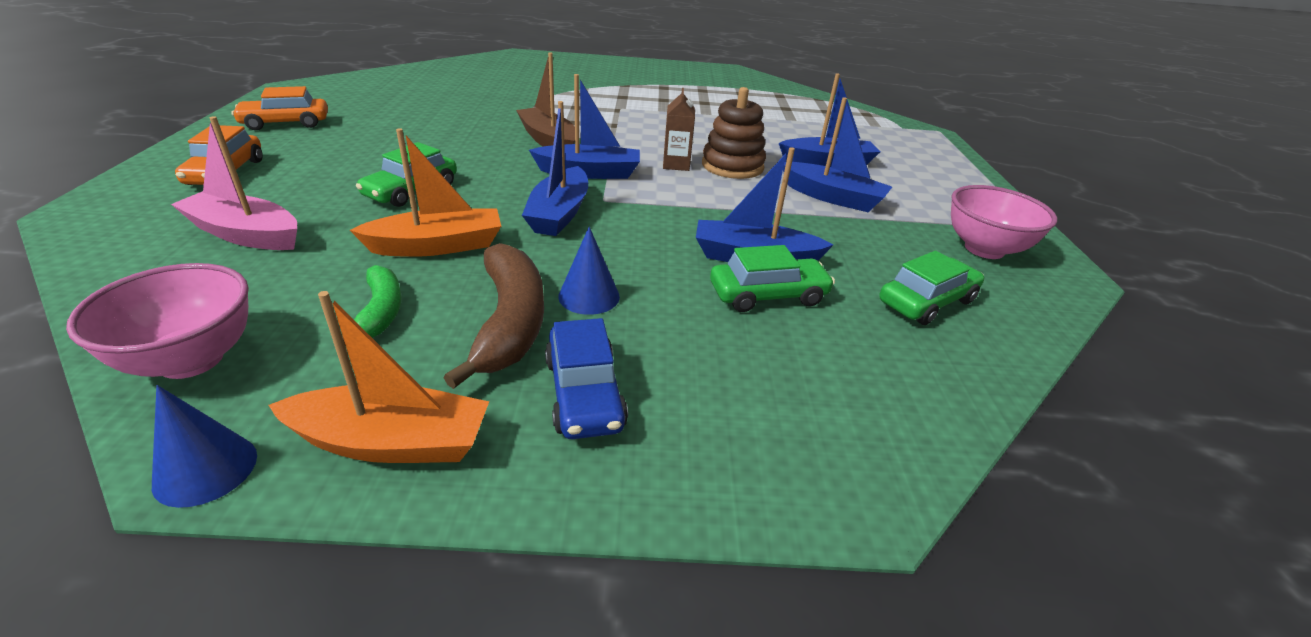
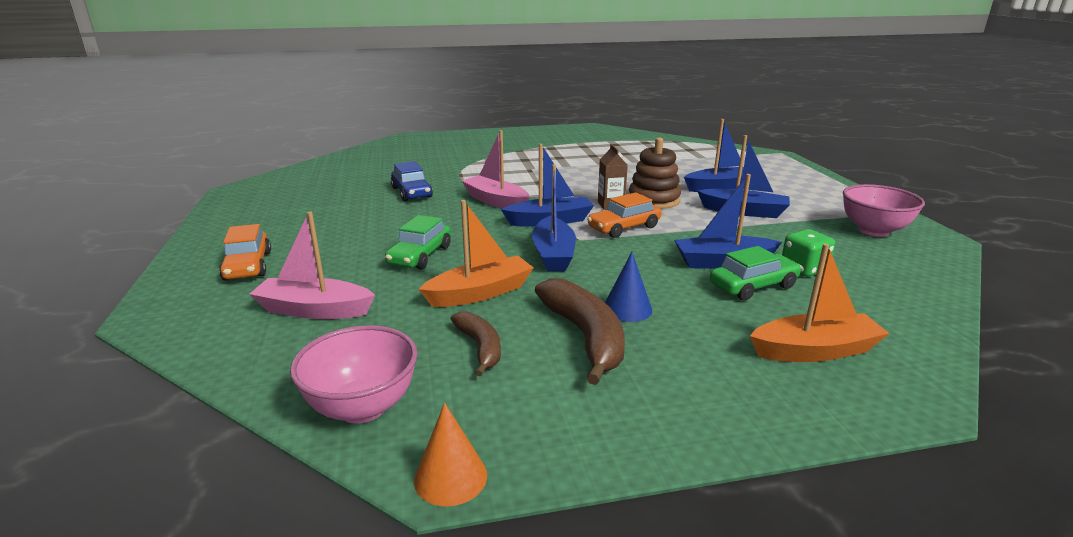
camera: 10 degrees left, 10 degrees down
(205, 469) = (450, 477): blue cone -> orange cone
(285, 123) = (261, 219): orange car -> orange car (623, 227)
(380, 312) = (480, 347): green banana -> brown banana
(391, 442) = (572, 431): orange boat -> orange boat (814, 351)
(548, 141) = (496, 201): brown boat -> pink boat
(584, 393) = (680, 373): blue car -> blue car (411, 192)
(851, 284) = (803, 269): none -> green dice
(927, 302) = (862, 272): green car -> none

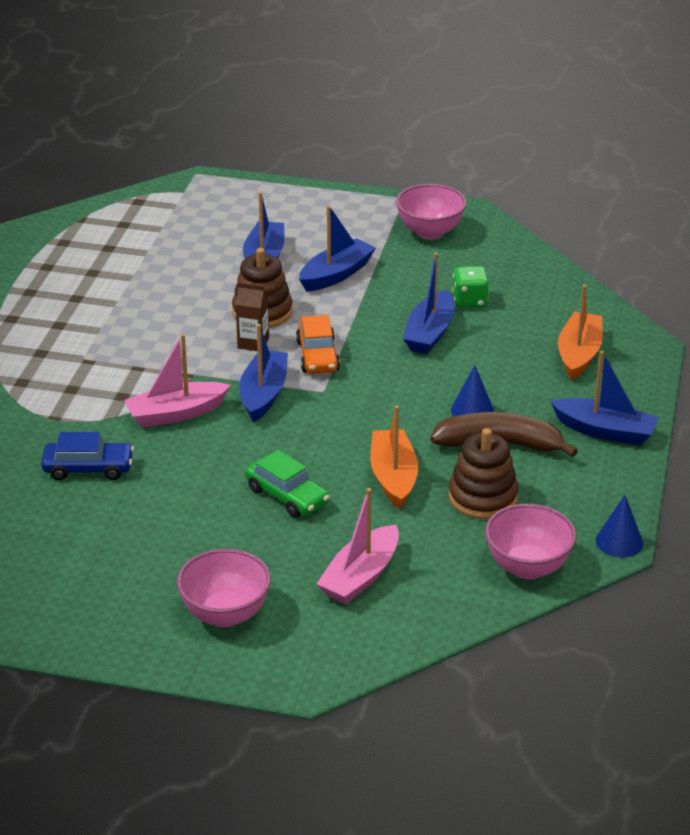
camera: 65 degrees left, 10 degrees up
(248, 266) = (225, 614): orange car -> pink bowl
(450, 477) = (619, 541): orange cone -> blue cone
(480, 347) = (483, 497): brown banana -> brown stacking toy
(553, 254) = (346, 416): blue boat -> blue boat (605, 431)
(753, 286) = (479, 337): green car -> none

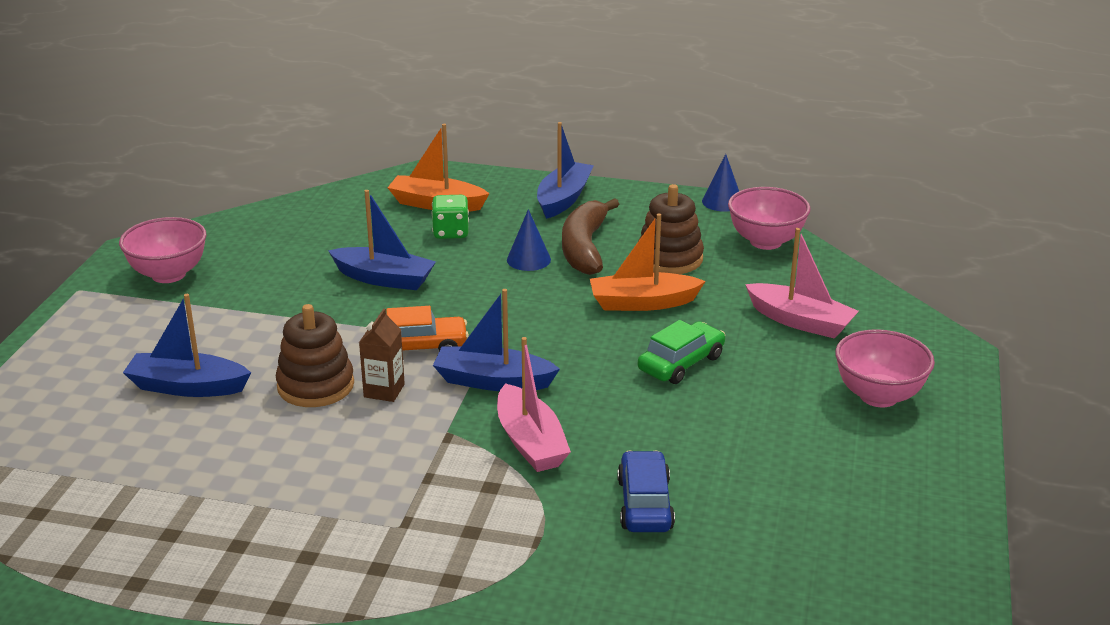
camera: 90 degrees left, 5 degrees down
(336, 275) = (243, 335): blue boat -> none
(469, 301) = (325, 255): green dice -> green dice (451, 232)

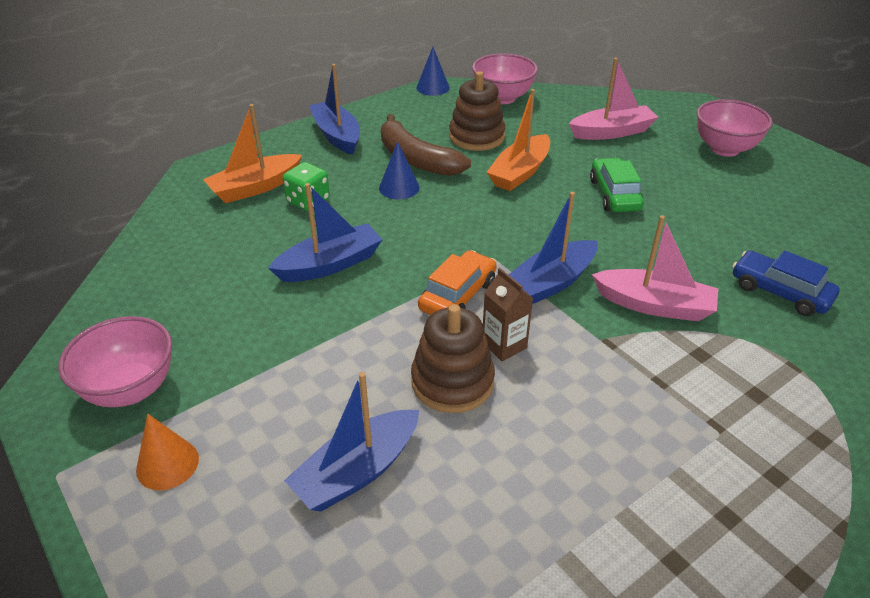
camera: 50 degrees left, 10 degrees up
(123, 319) = (167, 464): none -> orange cone

